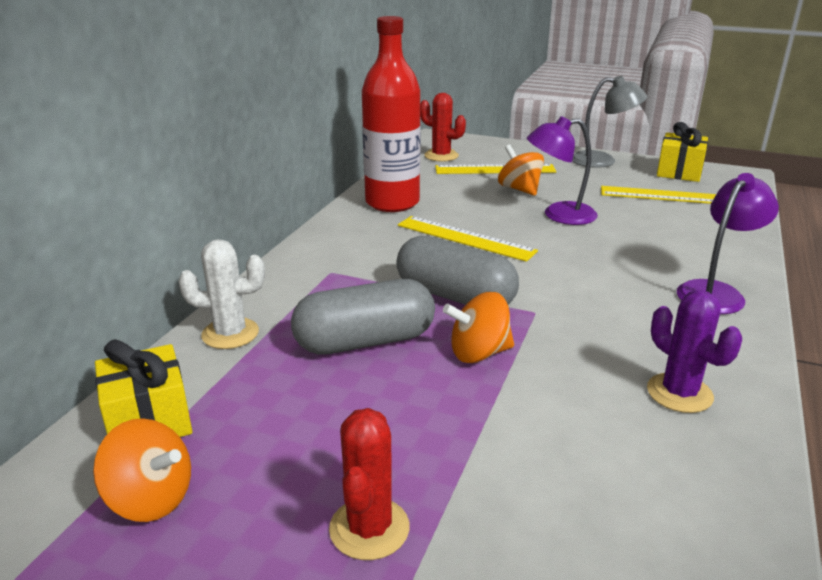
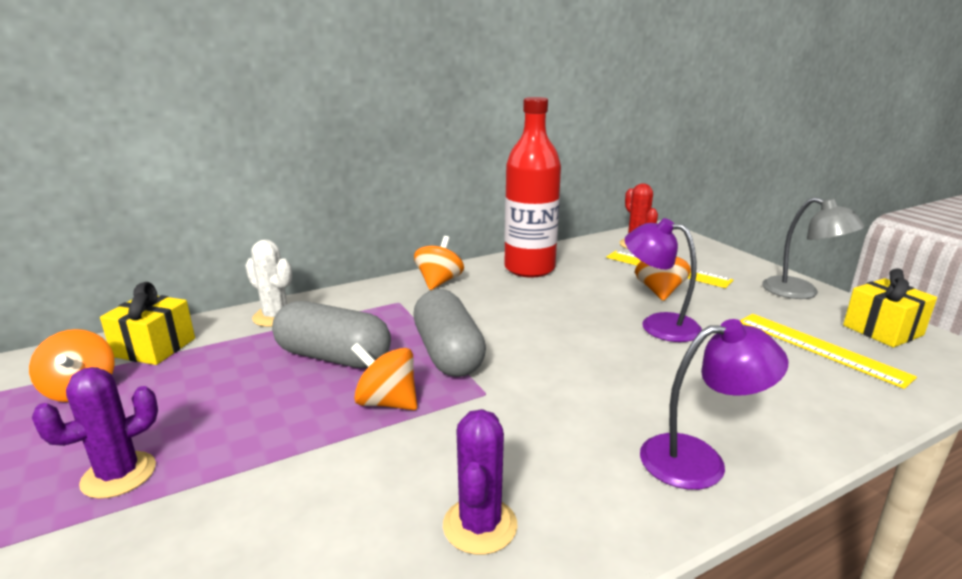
camera: 40 degrees right, 5 degrees down
(334, 241) = (439, 282): none -> orange spinning top
(369, 528) = (119, 475): red cactus -> purple cactus
(465, 238) = (537, 314): yellow ruler -> none

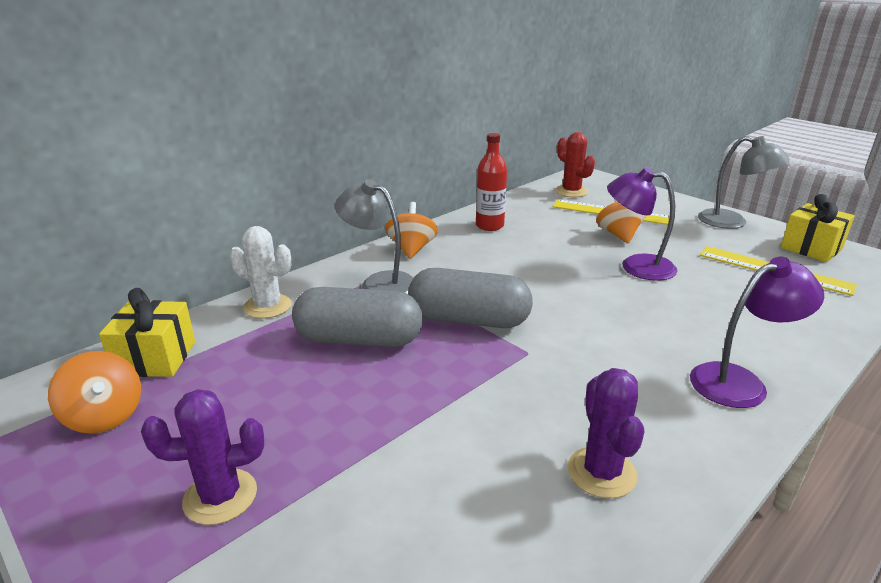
camera: 15 degrees left, 5 degrees up
(119, 475) = (220, 496): purple cactus -> purple cactus turned 45 degrees clockwise
(387, 402) = (443, 376): orange spinning top -> none
(388, 308) = (379, 283): none -> grey lamp
(448, 353) = (469, 319): grey capsule -> grey capsule turned 45 degrees counterclockwise
(529, 268) = (489, 226): red bottle -> red bottle, size x0.57

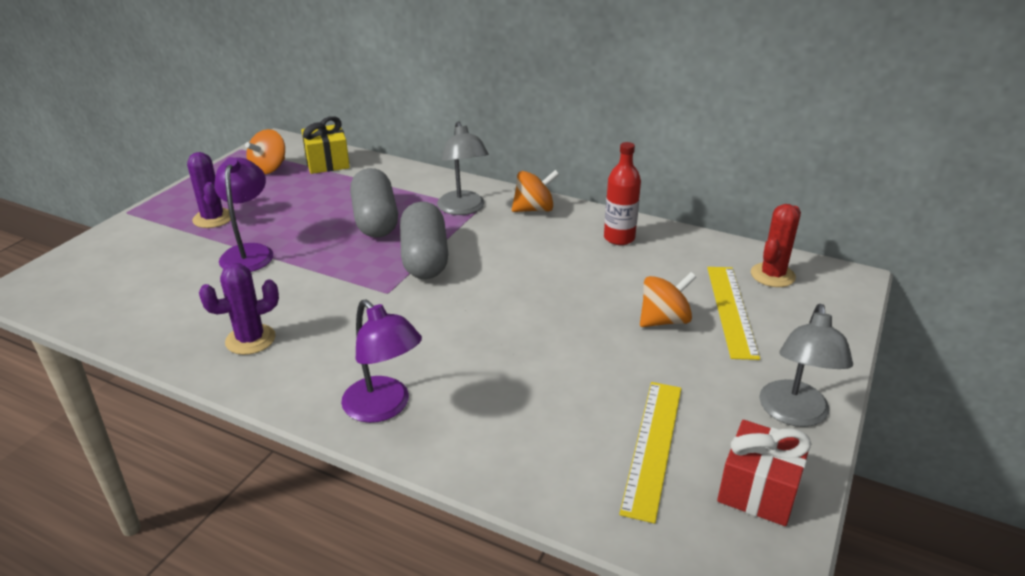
camera: 70 degrees right, 5 degrees up
(267, 306) = (404, 177): white cactus -> none
(379, 283) = (463, 209): grey lamp -> grey lamp turned 150 degrees clockwise
(636, 266) = (586, 337): purple lamp -> purple lamp (249, 252)
(811, 248) = (758, 490): yellow gift -> red gift

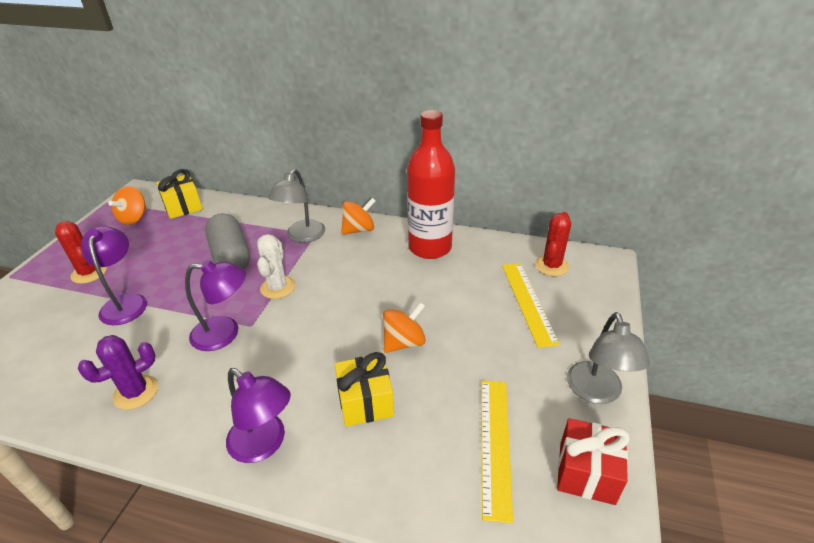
camera: 10 degrees left, 5 degrees up
(213, 218) = (89, 273): purple cactus -> red cactus
(357, 296) = (225, 333): none -> purple lamp
(425, 258) = (278, 287): grey capsule -> white cactus
(463, 209) = (302, 236): grey lamp -> grey lamp turned 45 degrees clockwise
(507, 384) = (365, 402): none -> yellow gift
(619, 238) = (430, 247): red bottle -> red bottle, size x1.75
(664, 320) = (479, 319): orange spinning top -> orange spinning top (404, 342)

